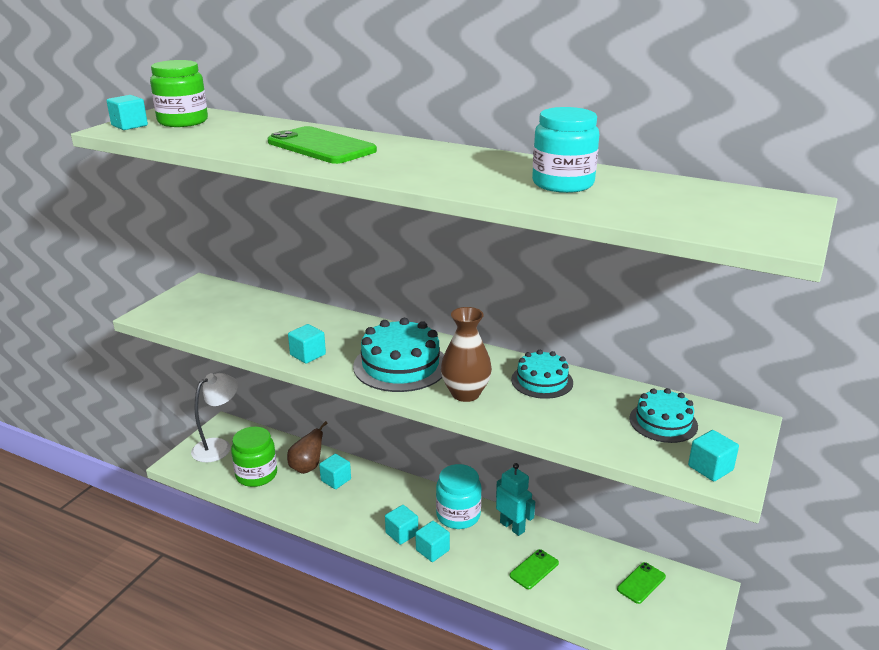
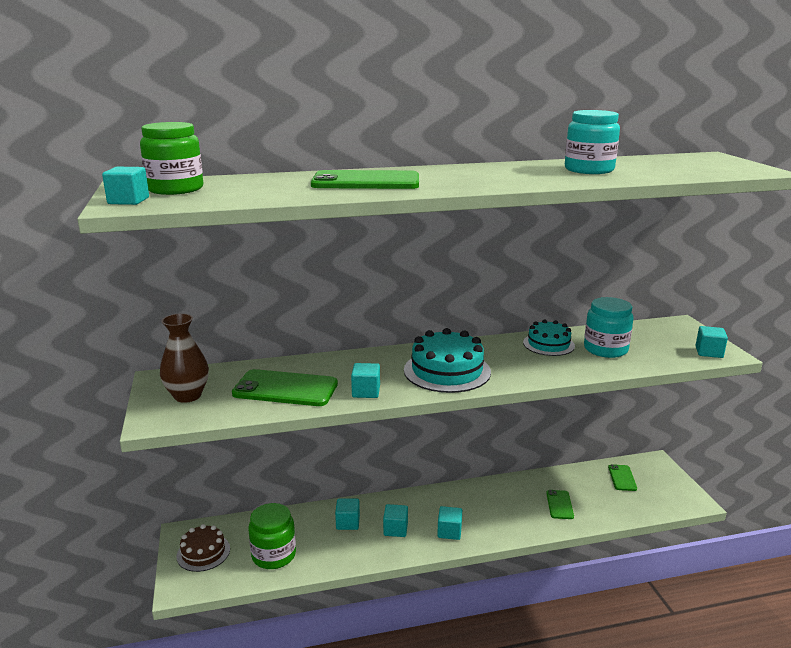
camera: 40 degrees left, 5 degrees down
(218, 446) = (203, 552): white lamp -> brown cake
(260, 327) = (285, 389): none -> green phone
(307, 467) = (310, 526): brown pear -> none
(432, 550) = (485, 530): turquoise cube -> turquoise cube (395, 529)
(458, 515) = (469, 498): turquoise jar -> turquoise jar (605, 349)
(465, 394) = (521, 370): brown vase -> brown vase (187, 396)
(512, 527) = (512, 486): turquoise robot -> none
(663, 422) = (647, 339): turquoise cake -> none

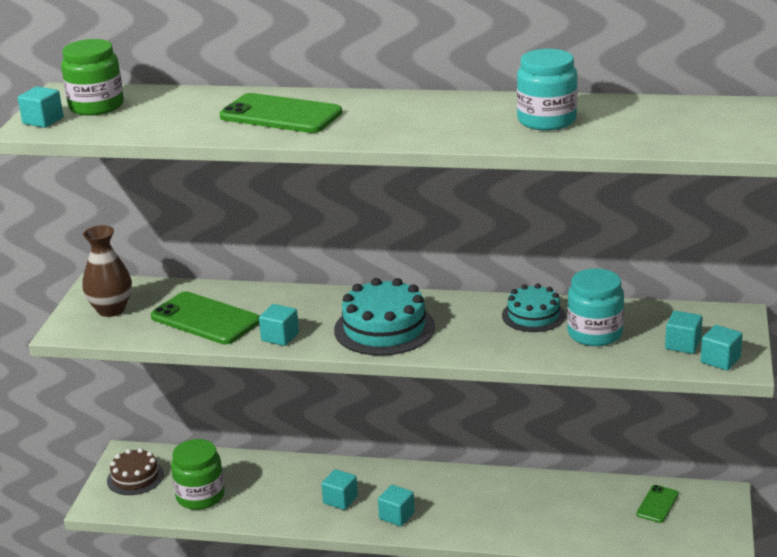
camera: 25 degrees right, 5 degrees up
(348, 523) = (295, 481): turquoise cube -> turquoise cube (683, 345)
(559, 505) = (549, 517): green phone -> none

